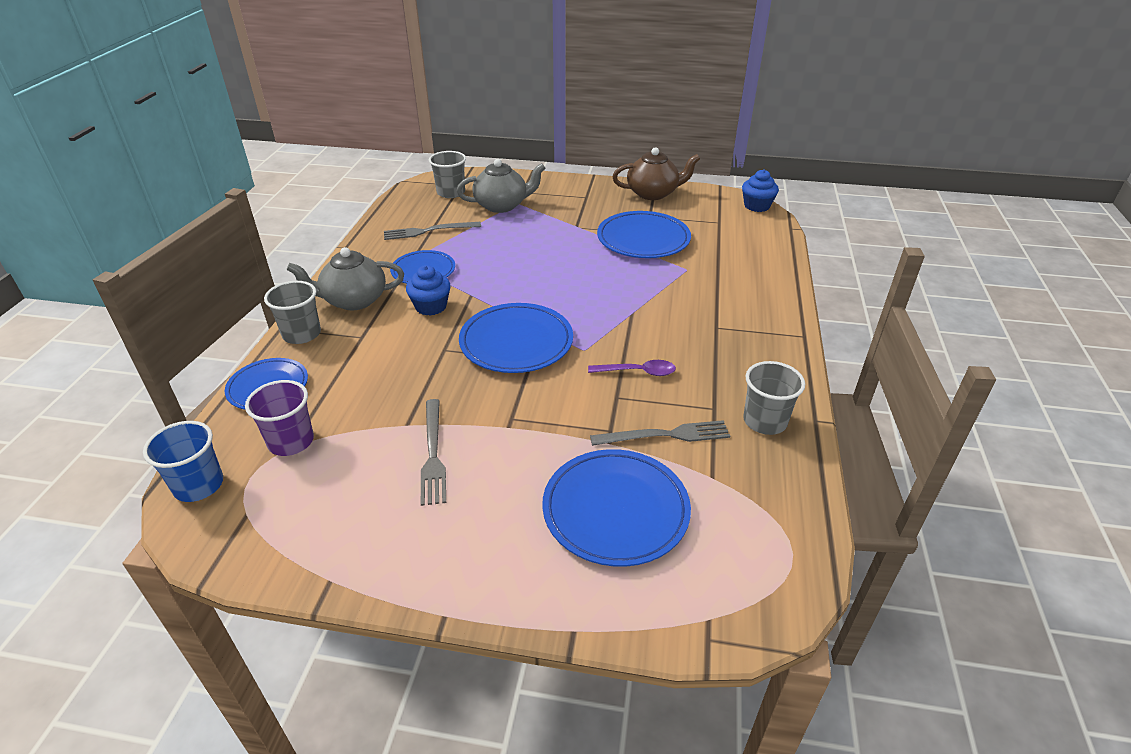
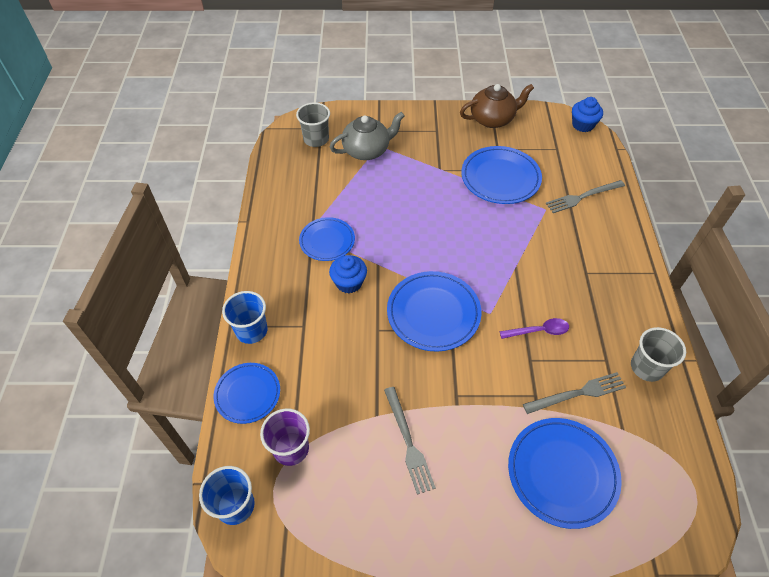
camera: 10 degrees left, 15 degrees up
(302, 334) = (251, 330): grey cup -> blue cup
(353, 300) = (280, 284): grey teapot -> none
(428, 231) = (314, 191): grey fork -> grey fork (582, 197)

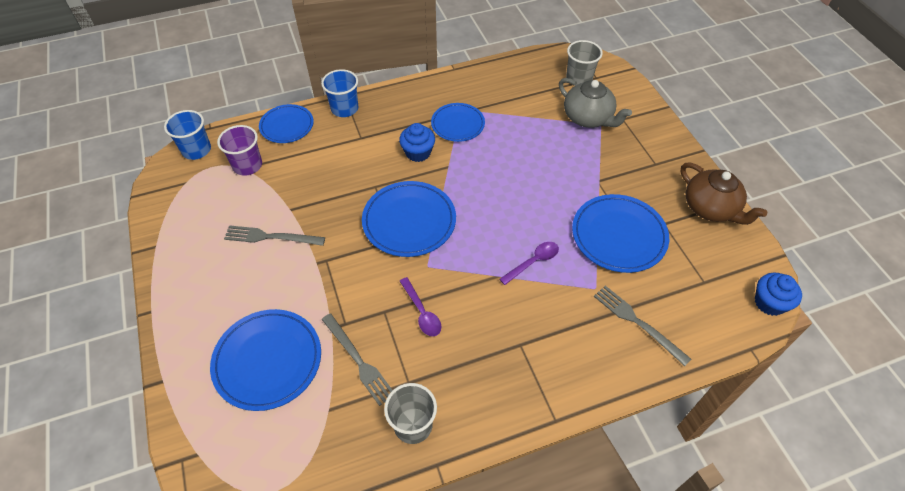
camera: 70 degrees right, 0 degrees up
(408, 442) = (271, 237): grey fork -> grey fork turned 45 degrees clockwise
(509, 238) = (533, 262): none -> purple spoon

